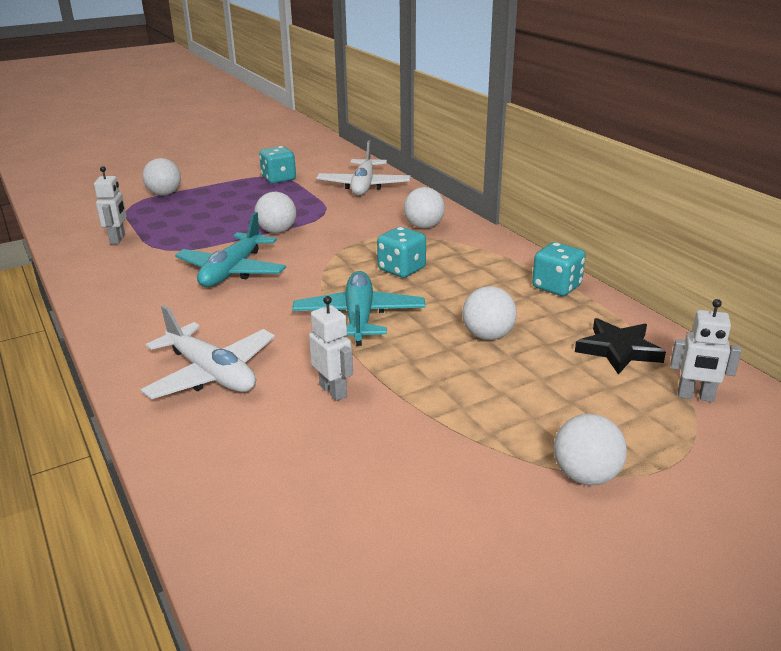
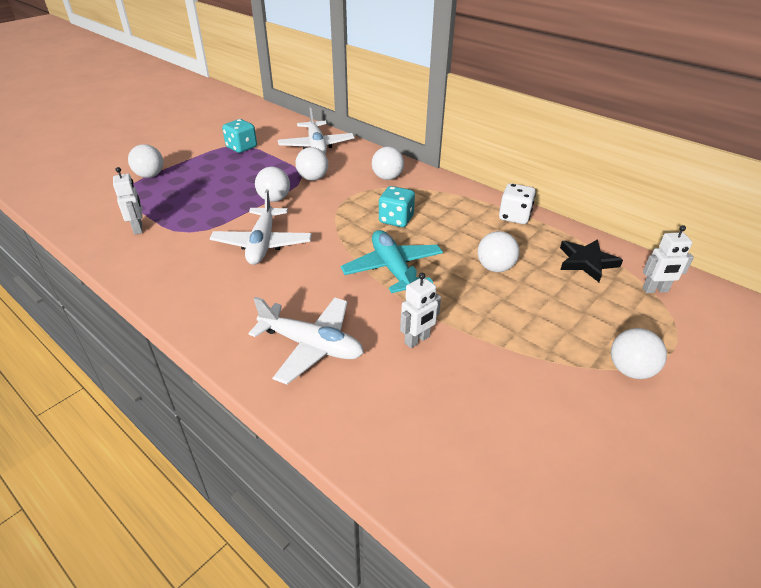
camera: 20 degrees left, 10 degrees up
(232, 271) = (262, 244): turquoise plane -> white plane
(333, 391) = (417, 340): white robot -> white robot turned 105 degrees clockwise
(335, 217) = (313, 178): none -> white ball
(556, 287) = (514, 216): turquoise dice -> white dice

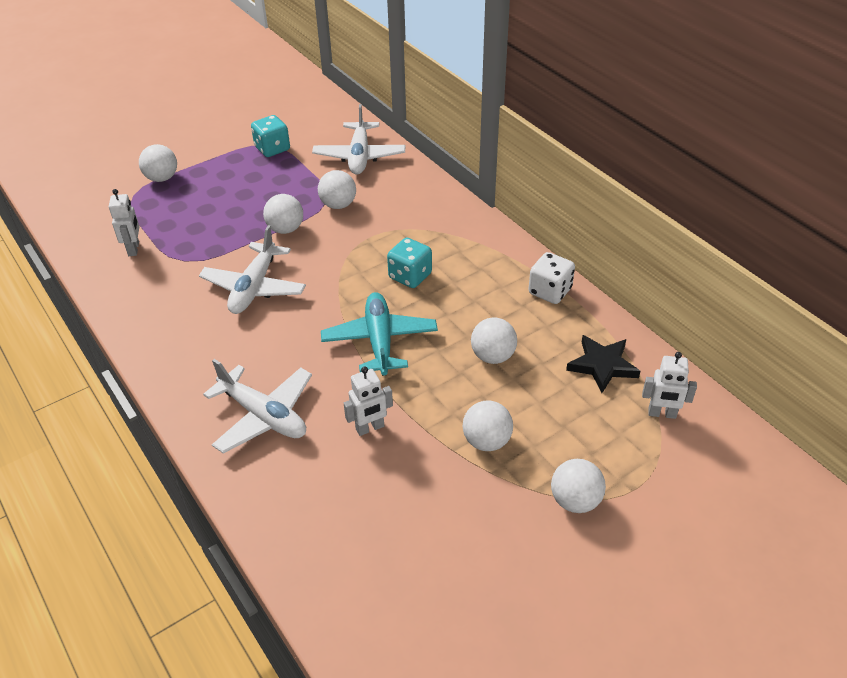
camera: 15 degrees right, 5 degrees up
(387, 177) = (424, 215): white ball -> white ball (486, 441)

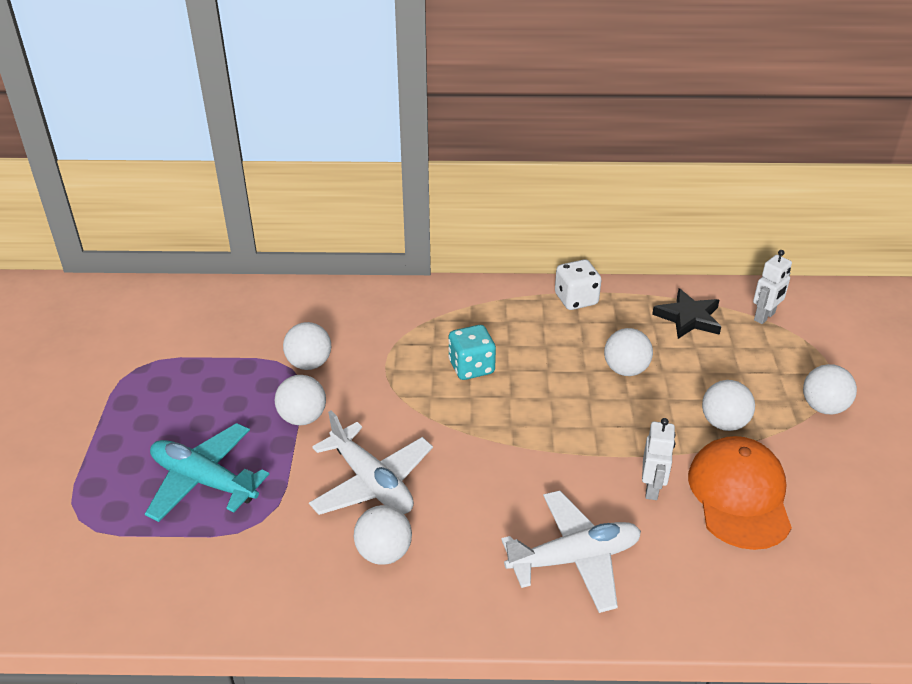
camera: 55 degrees left, 5 degrees down
(134, 249) = (186, 558): white robot -> none
(162, 178) = (79, 478): white ball -> white ball (384, 552)
(272, 149) = (150, 367): turquoise dice -> none
(359, 156) = (249, 314): white plane -> none
(380, 341) = (541, 428): turquoise plane -> turquoise plane (204, 481)
(408, 484) = (739, 495): none -> orange cap

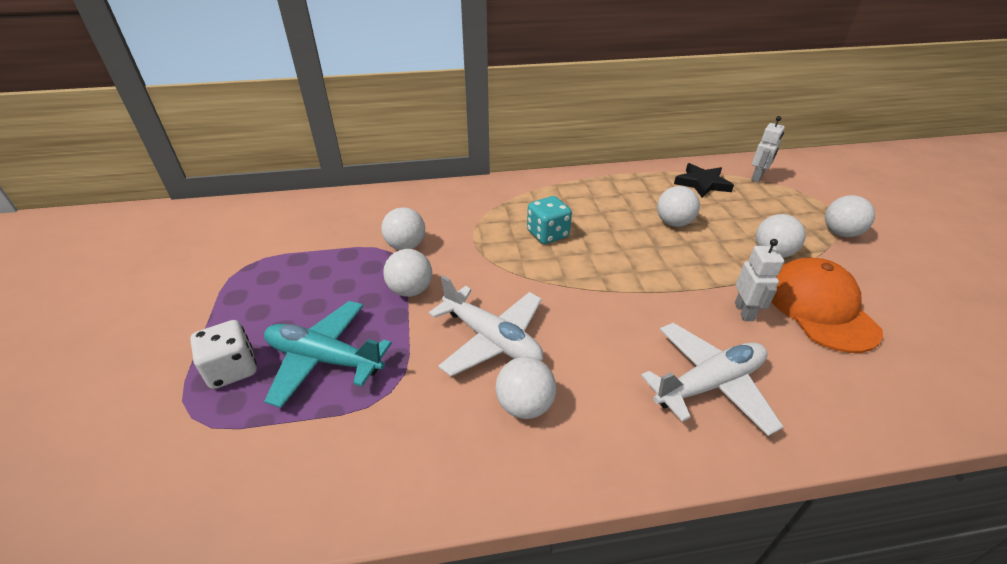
camera: 10 degrees left, 0 degrees up
(576, 299) = (611, 179): white dice -> white dice (232, 369)

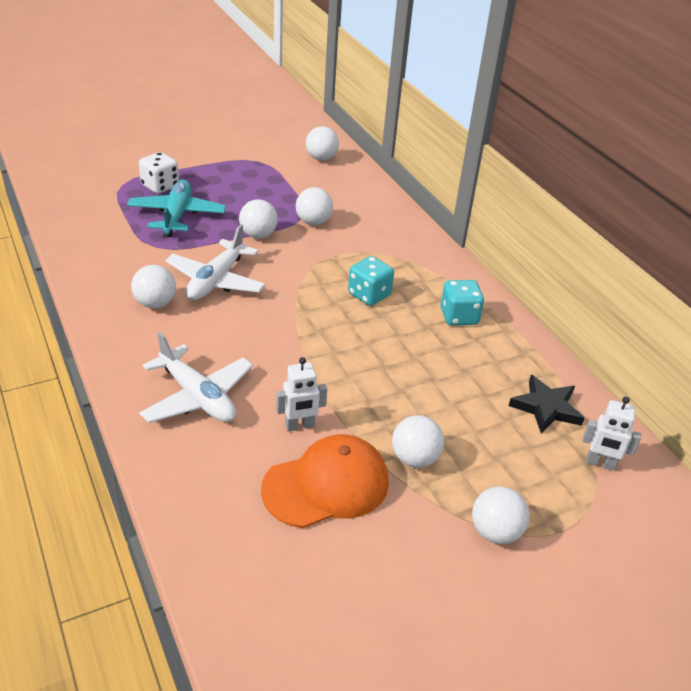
camera: 70 degrees right, 0 degrees up
(589, 195) = (459, 316): none -> turquoise dice
(673, 223) = (436, 380): white ball -> white ball (321, 158)

